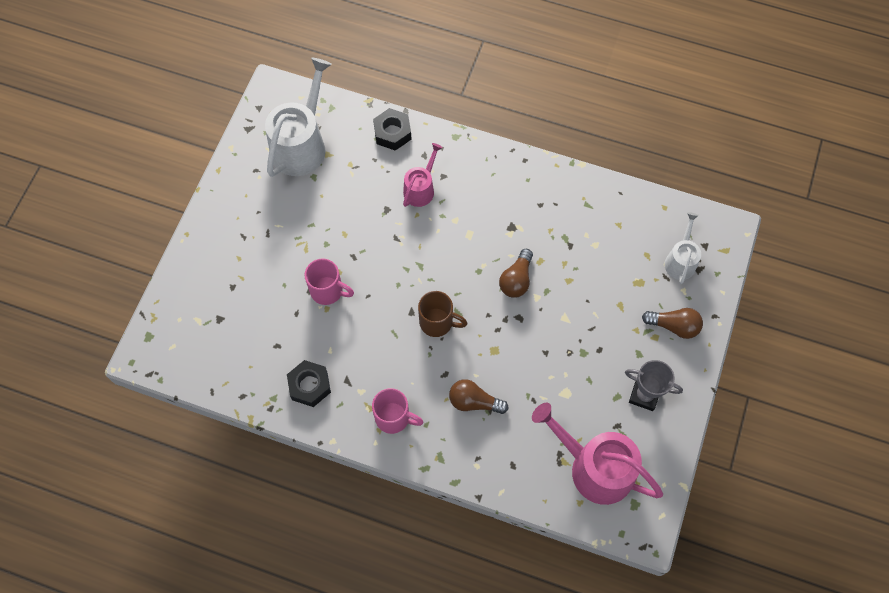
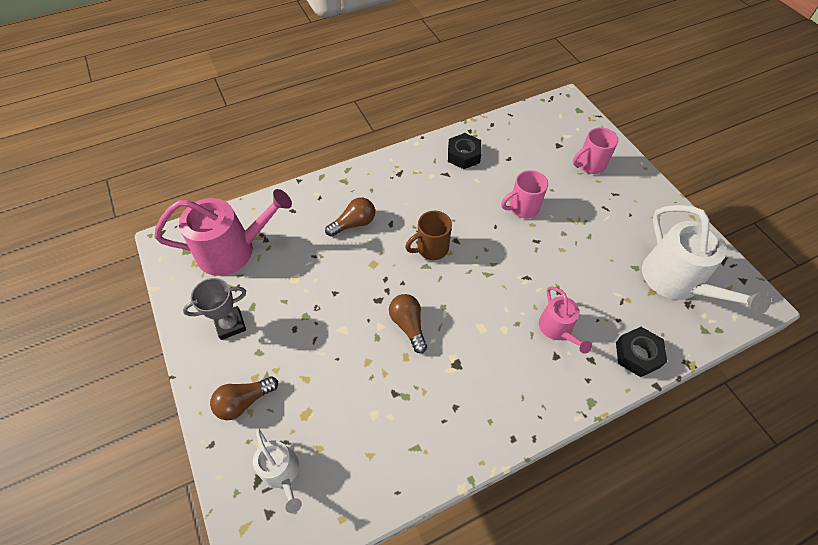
camera: 135 degrees right, 10 degrees down
(394, 418) = (395, 178): pink mug -> pink mug (590, 165)

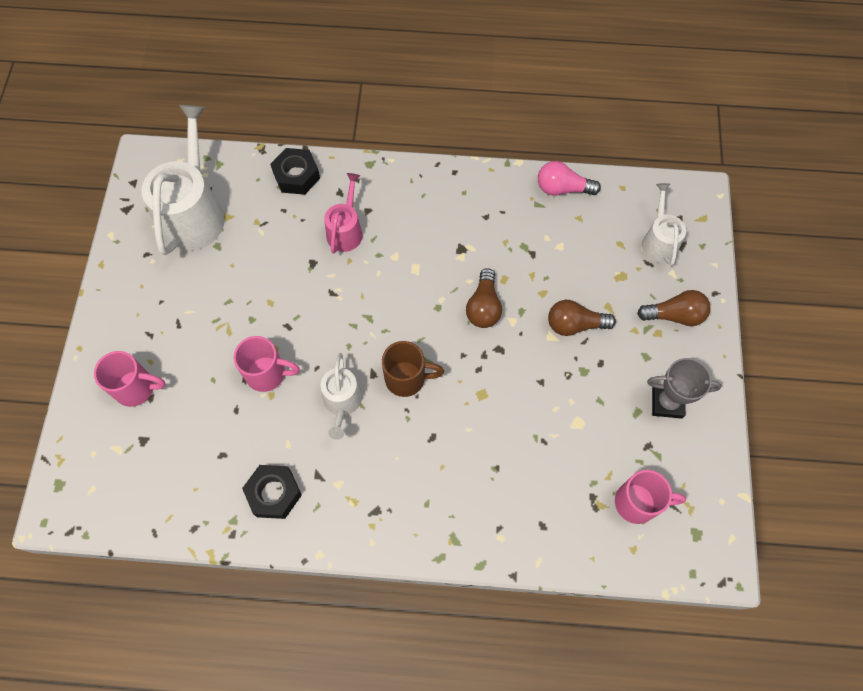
camera: 150 degrees left, 10 degrees up
(233, 250) = (637, 503): pink watering can -> pink mug
(354, 224) = (475, 461): brown light bulb -> brown light bulb (574, 324)
(402, 481) = (562, 188): none -> pink light bulb
(462, 215) = (342, 402): none -> white watering can

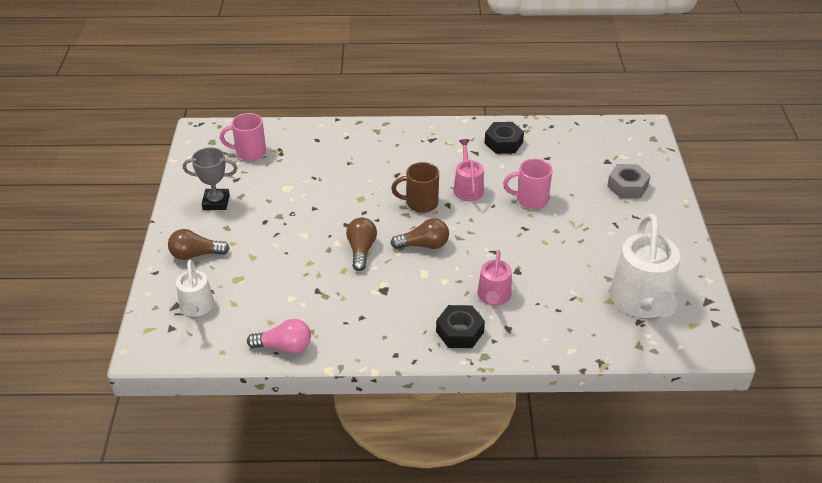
camera: 175 degrees right, 25 degrees down
(136, 388) = (627, 186): pink mug -> grey nut
(296, 176) = (555, 340): black nut -> black nut (459, 332)
(342, 402) = (467, 188): white watering can -> pink watering can
(574, 324) = (283, 243): brown light bulb -> brown light bulb (424, 245)

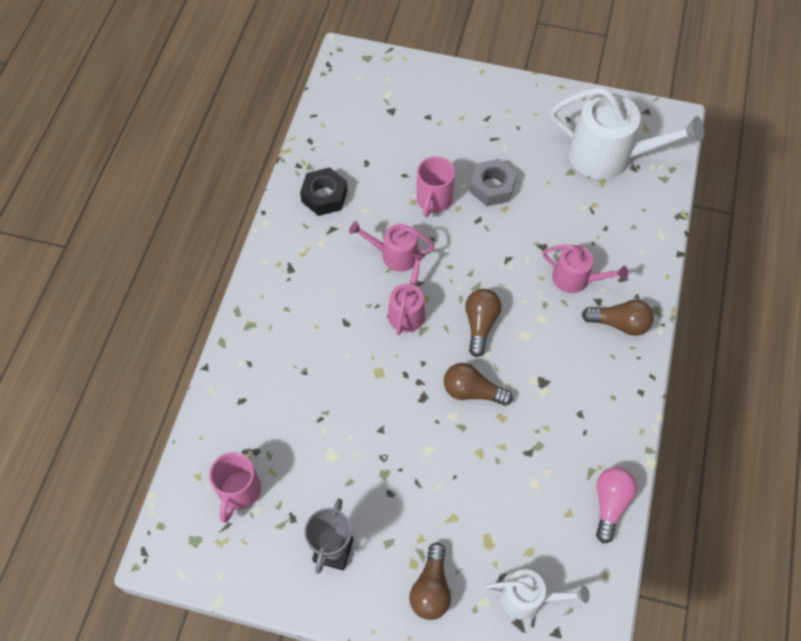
camera: 75 degrees left, 20 degrees up
(420, 203) = (407, 310): brown mug -> pink watering can
(459, 332) = (619, 323): black nut -> brown light bulb
(627, 186) = (438, 108): grey nut -> grey nut (492, 187)

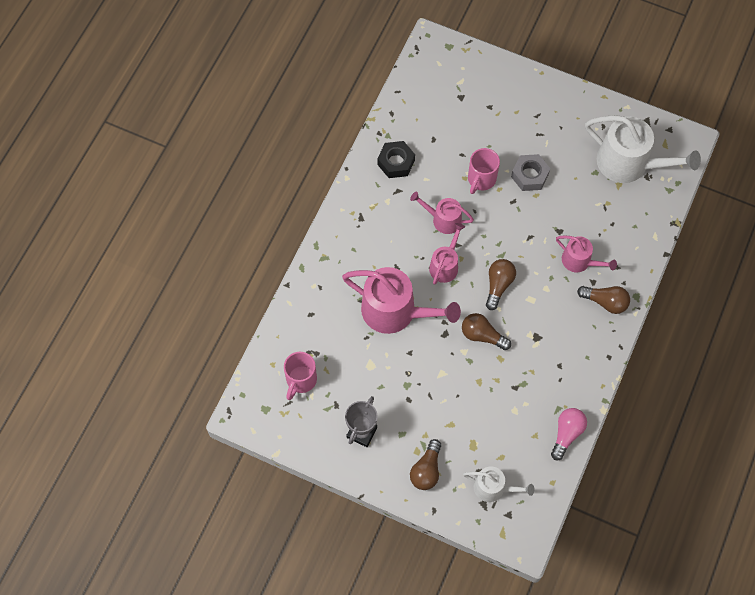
camera: 10 degrees right, 5 degrees up
(353, 379) = (395, 311): none -> pink watering can

